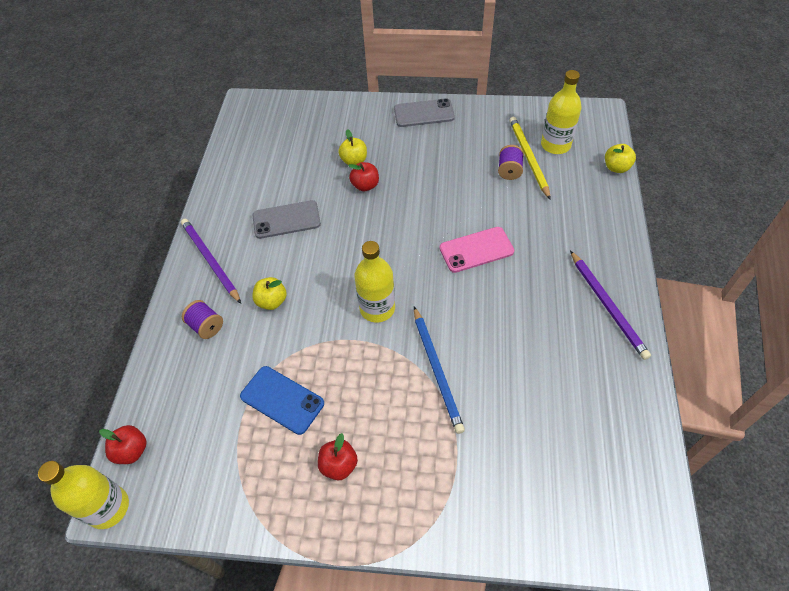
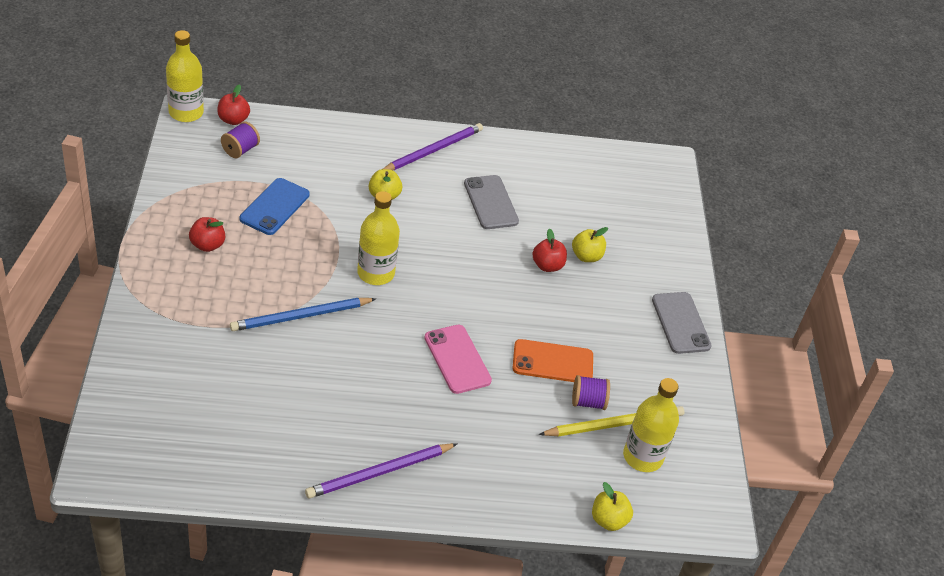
camera: 75 degrees right, 10 degrees down
(206, 326) = (355, 153): purple spool -> purple spool (240, 150)
(472, 189) = (552, 362): none -> orange phone

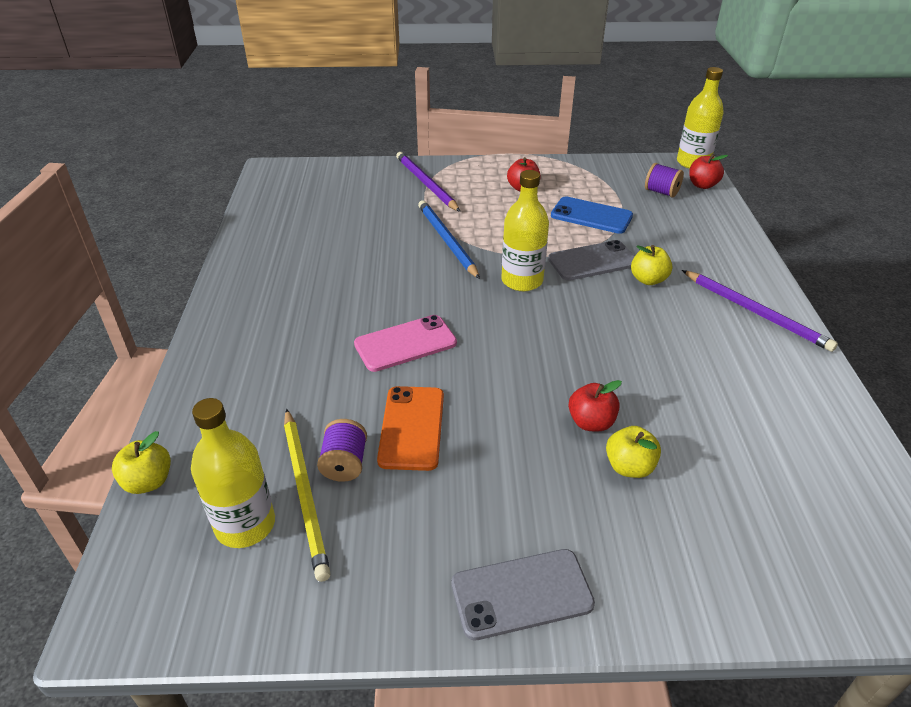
camera: 95 degrees right, 5 degrees down
(379, 472) = (251, 297): purple pencil -> purple pencil (426, 184)
(490, 202) = (688, 365): grey phone -> grey phone (592, 261)

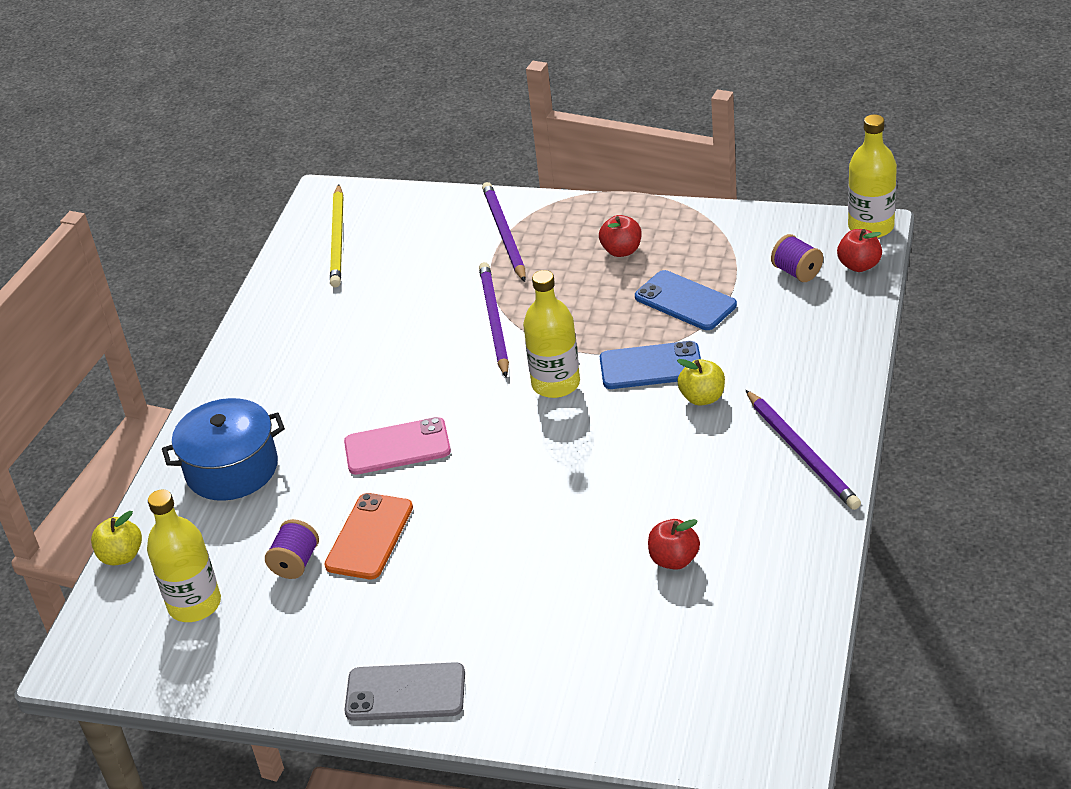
camera: 20 degrees right, 0 degrees up
(249, 380) = (232, 469): none -> blue pot
(305, 493) = (252, 584): yellow pencil -> yellow pencil (338, 239)
(447, 240) = (494, 321): blue pencil -> purple pencil
(591, 422) = (545, 554): red apple -> red apple (674, 560)
(592, 261) = (651, 366): grey phone -> blue phone
(629, 467) = (559, 601): yellow apple -> none

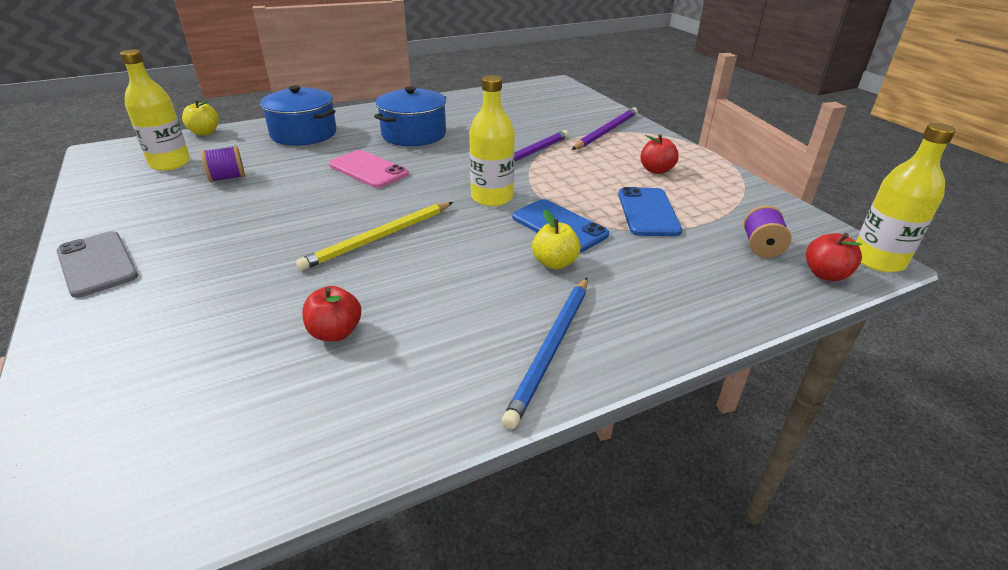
camera: 45 degrees right, 5 degrees down
(338, 239) = (528, 96): yellow pencil -> yellow pencil (379, 238)
(342, 379) = (414, 134): none -> blue pot
(369, 536) = (270, 191): orange phone -> none
(802, 453) = (551, 349): purple pencil -> blue pencil

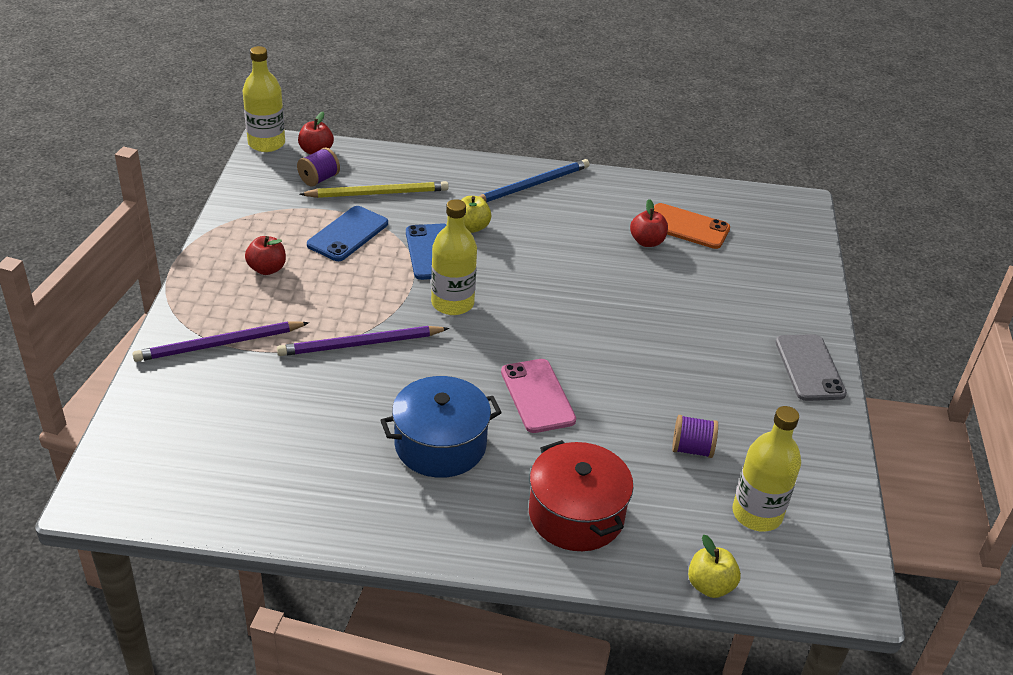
camera: 150 degrees left, 5 degrees up
(282, 384) = (687, 227): none -> orange phone
(303, 134) = (576, 514): blue pot -> red pot
(379, 238) = (580, 301): yellow pencil -> yellow pencil (378, 193)

